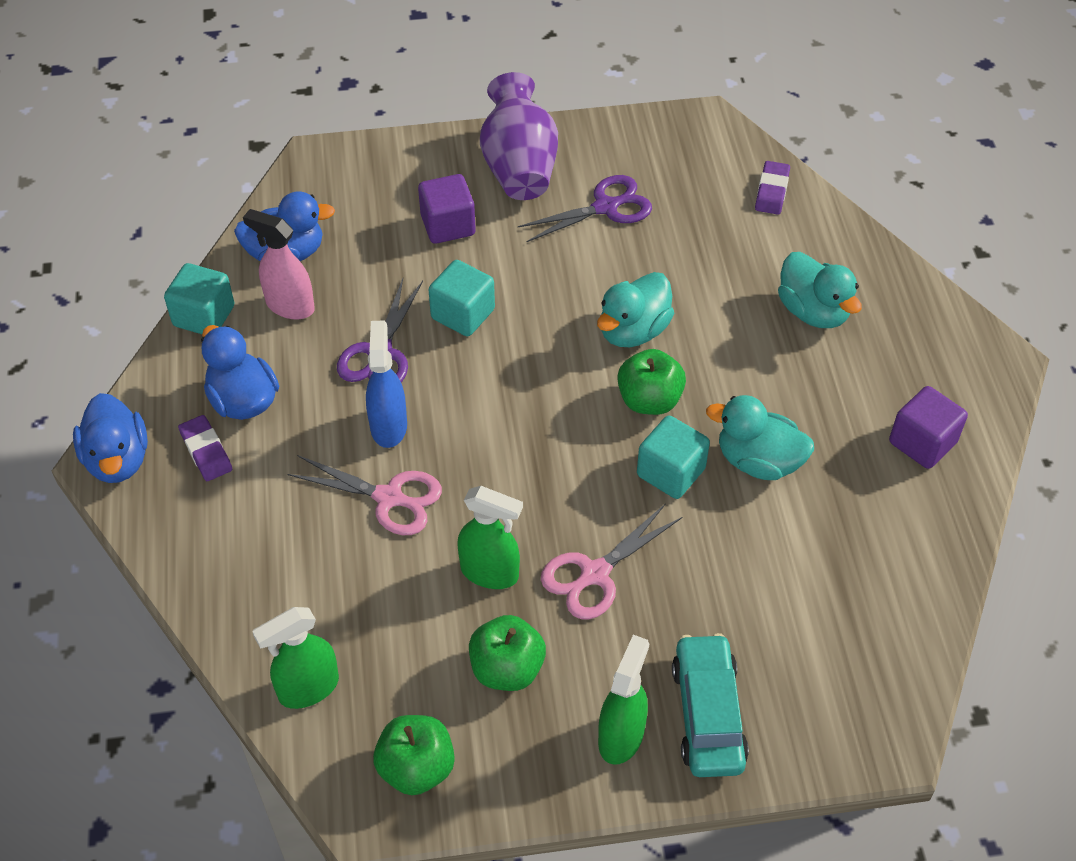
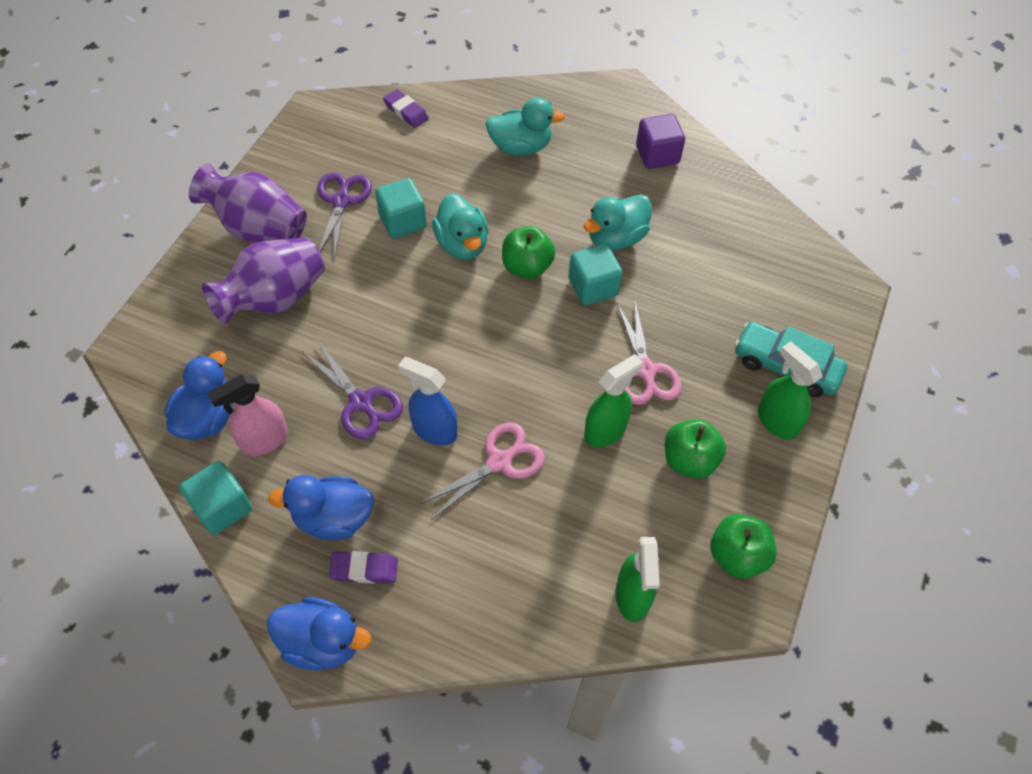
camera: 60 degrees left, 5 degrees up
(448, 225) = (275, 299): purple cube -> purple vase
(463, 314) = (367, 332): turquoise cube -> turquoise cube (402, 221)

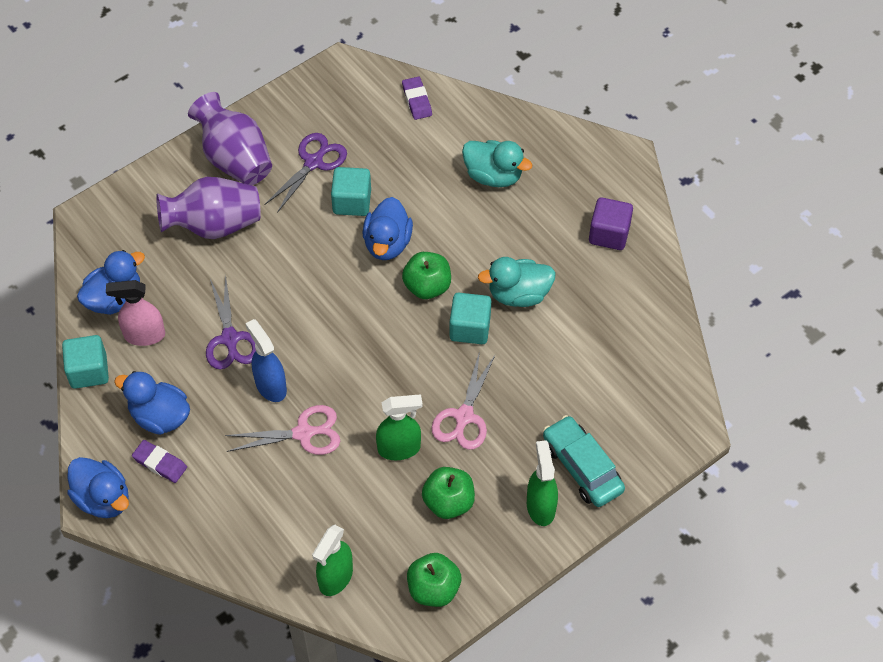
camera: 30 degrees right, 0 degrees up
(462, 244) = (387, 243): turquoise duck -> blue duck

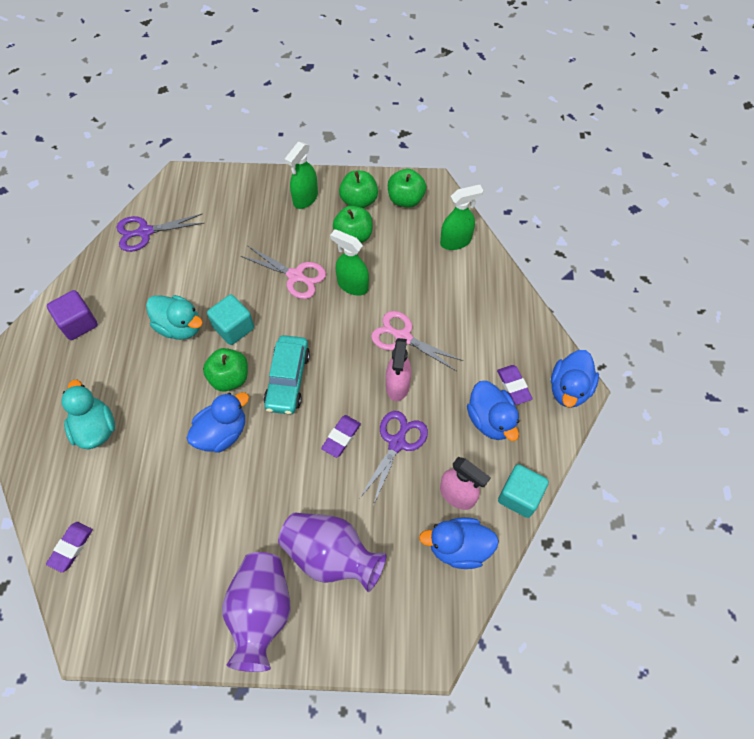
camera: 140 degrees left, 5 degrees up
(103, 499) = (569, 389): blue duck -> blue duck turned 150 degrees counterclockwise
(270, 386) = (397, 386): blue spray bottle -> pink spray bottle
(283, 309) = (341, 437): none -> purple eraser
(313, 162) = (205, 553): purple scissors -> purple scissors (145, 232)
(352, 202) = (212, 490): turquoise cube -> none
(464, 416) = (295, 276): pink scissors -> pink scissors turned 60 degrees clockwise
(482, 548) = (359, 200): none -> green apple
(582, 467) = (260, 202): turquoise car -> turquoise car (288, 379)

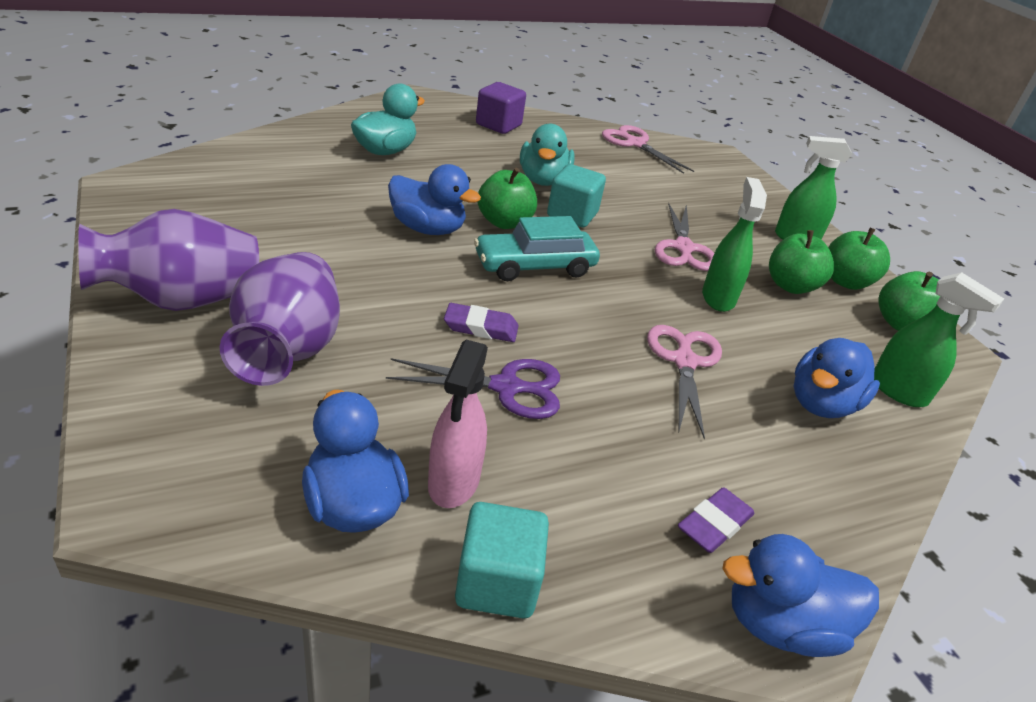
camera: 60 degrees right, 25 degrees down
(71, 547) = (238, 158): purple eraser -> none
(145, 232) = (635, 144): purple scissors -> pink scissors
(397, 386) = (601, 370): pink spray bottle -> none
(490, 420) = (624, 502): blue duck -> blue duck (821, 404)

